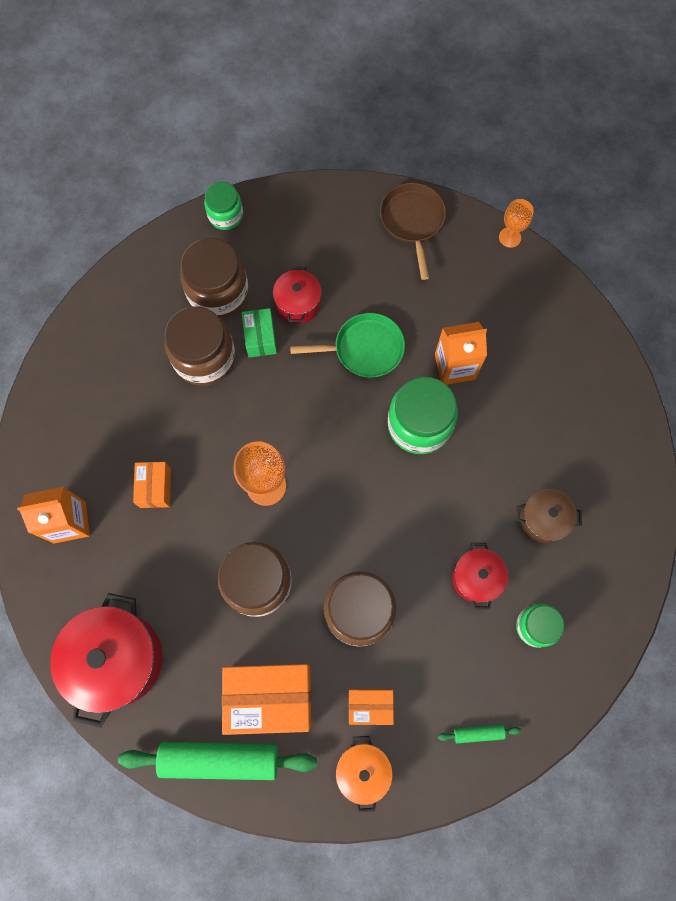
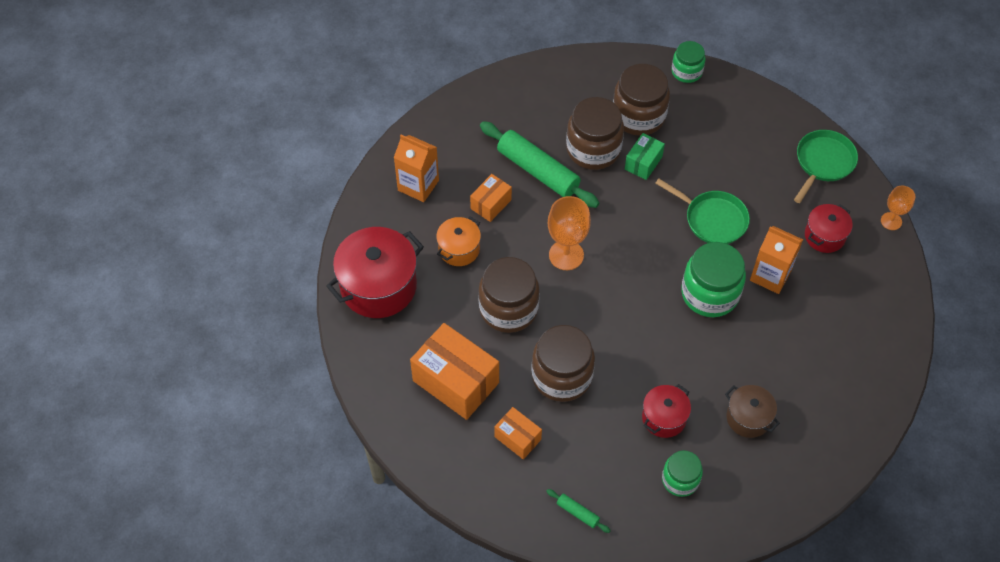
camera: 40 degrees right, 15 degrees down
(220, 759) = (391, 392): green rolling pin -> green rolling pin (538, 171)
(298, 304) = (689, 160): red pot -> red pot (824, 236)
(363, 770) = (478, 472): orange pot -> orange pot (459, 249)
(412, 221) = (823, 162): brown pan -> green pan

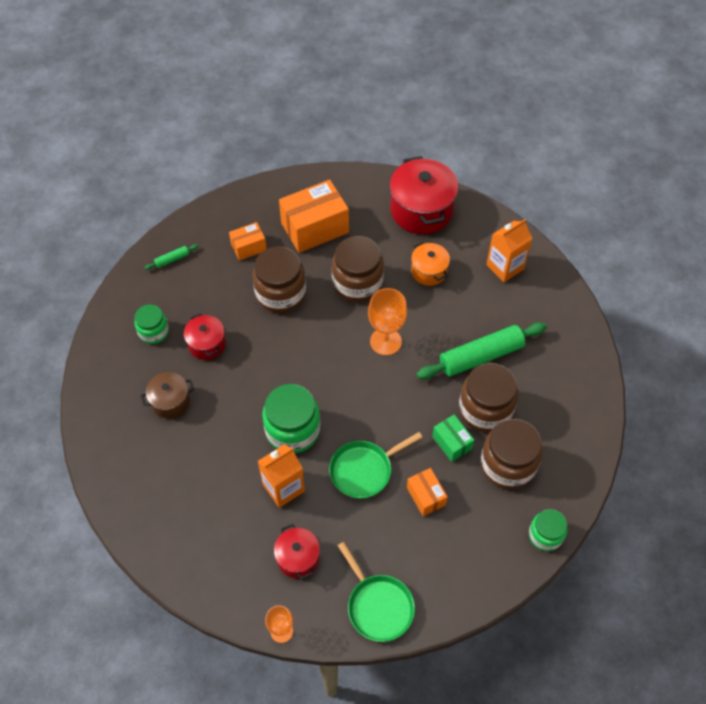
camera: 115 degrees right, 0 degrees up
(491, 204) = (462, 309): orange box -> orange box (425, 496)

